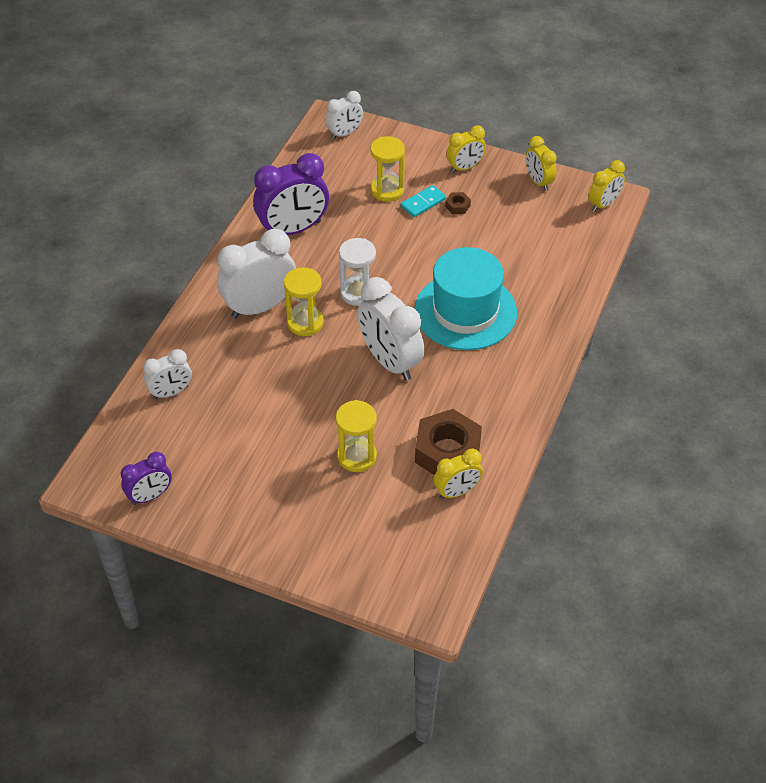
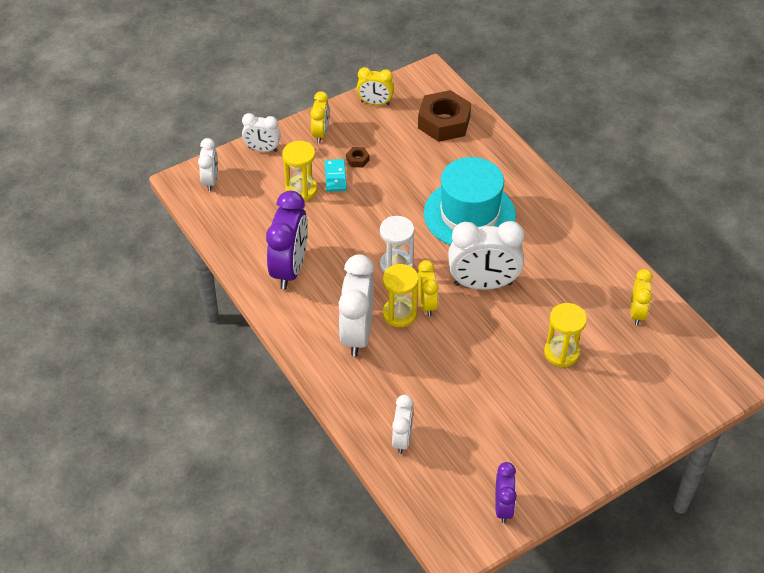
camera: 55 degrees left, 0 degrees up
(410, 144) = (262, 149): none -> white clock
(447, 451) = (596, 298): brown nut -> brown nut (444, 122)
(603, 204) = (430, 83): yellow clock -> yellow clock (427, 304)

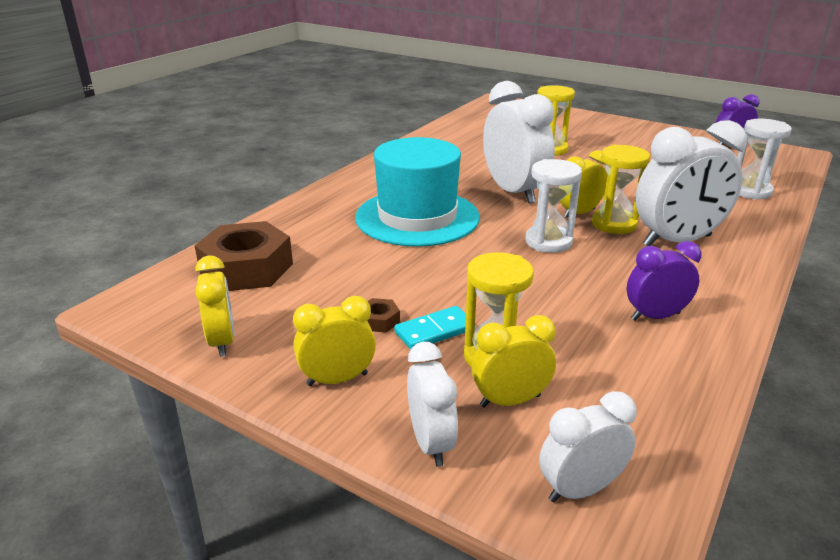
camera: 115 degrees left, 20 degrees down
(290, 269) = (655, 316): purple clock -> purple clock, size x0.56
(402, 439) = (750, 191): white clock -> white hourglass
(637, 313) = (467, 132): yellow clock -> yellow clock (510, 400)

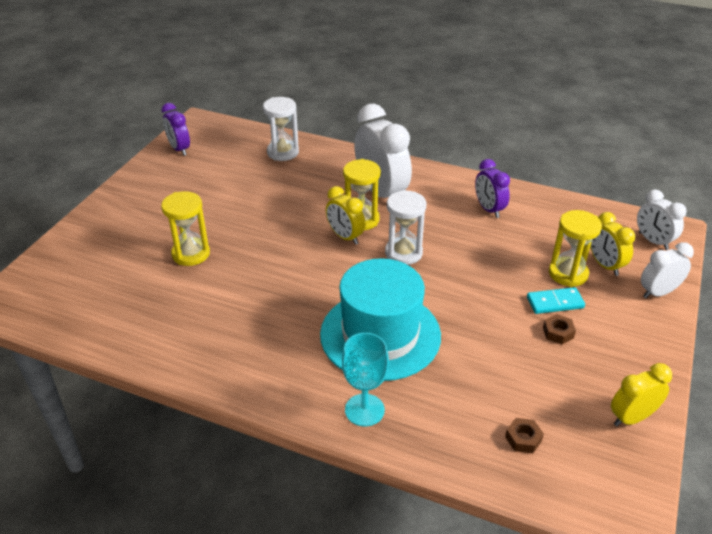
camera: 100 degrees left, 10 degrees up
(247, 268) = (523, 439): brown nut -> brown nut, size x0.41
(329, 203) = (364, 410): none -> turquoise goblet
(337, 379) = (632, 341): yellow clock -> none
(434, 331) = (555, 303): turquoise domino -> turquoise domino turned 60 degrees counterclockwise
(513, 192) = (308, 275): white clock -> none

